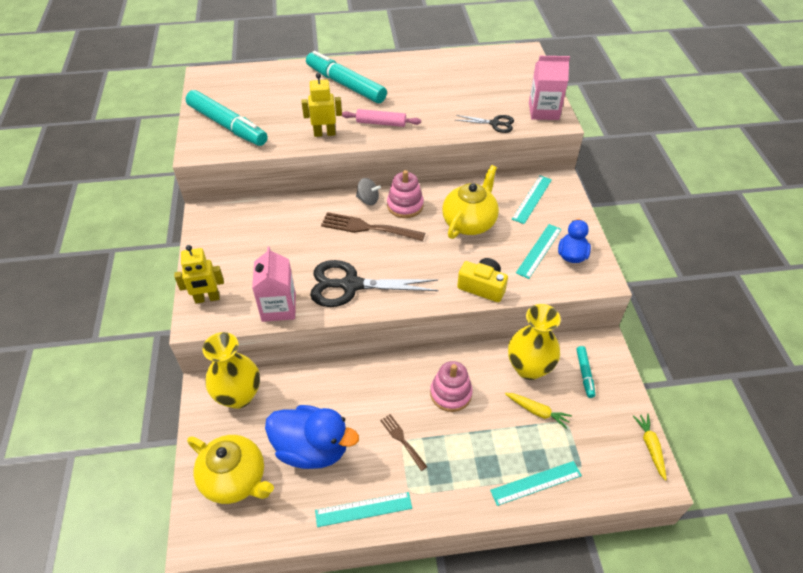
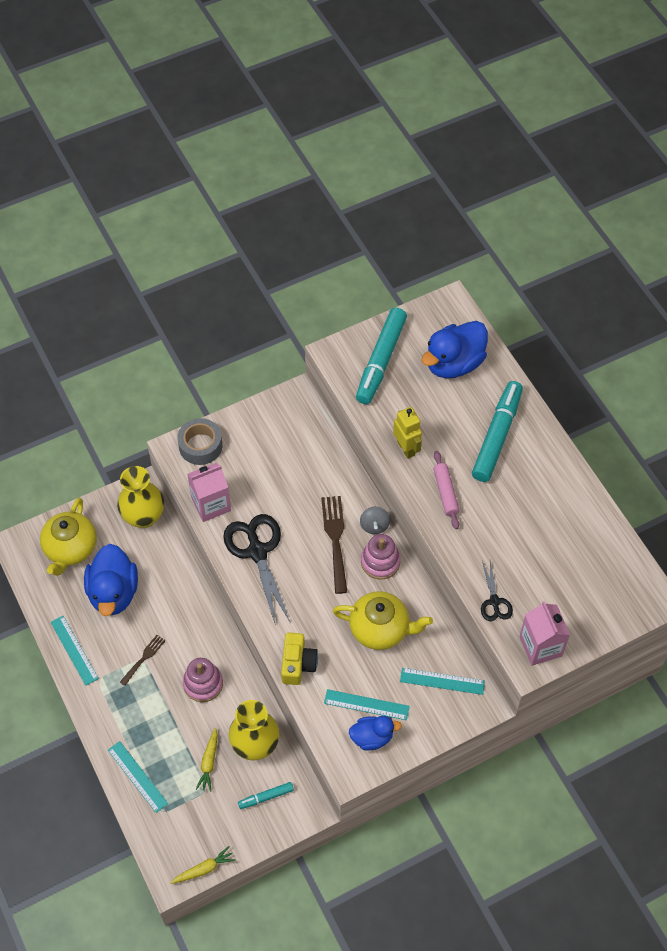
camera: 70 degrees right, 10 degrees up
(207, 298) = (200, 446): yellow robot -> grey tape
(262, 88) = (454, 363): none -> blue duck

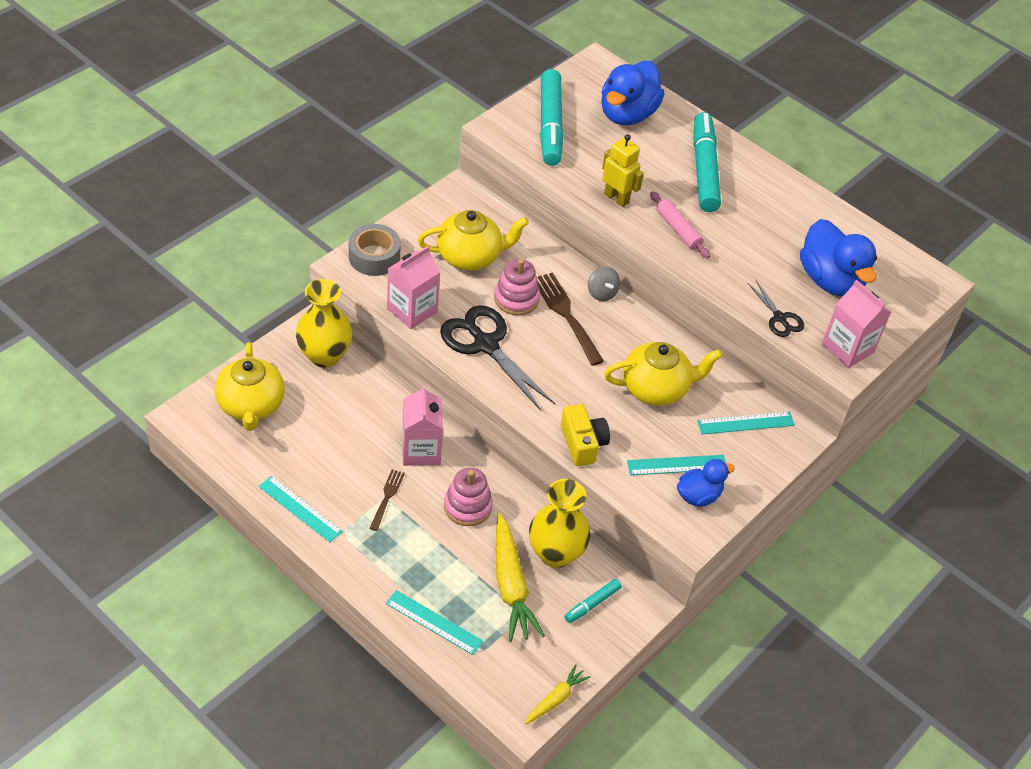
camera: 25 degrees left, 10 degrees down
(113, 592) = (322, 439): blue duck -> blue duck (830, 280)
(186, 623) = (421, 450): none -> pink carton
(209, 762) = (511, 585): yellow carrot -> yellow carrot, size x1.83
(279, 464) = (470, 256): none -> yellow teapot
(380, 562) = (624, 325): pink stacking toy -> pink stacking toy (516, 299)

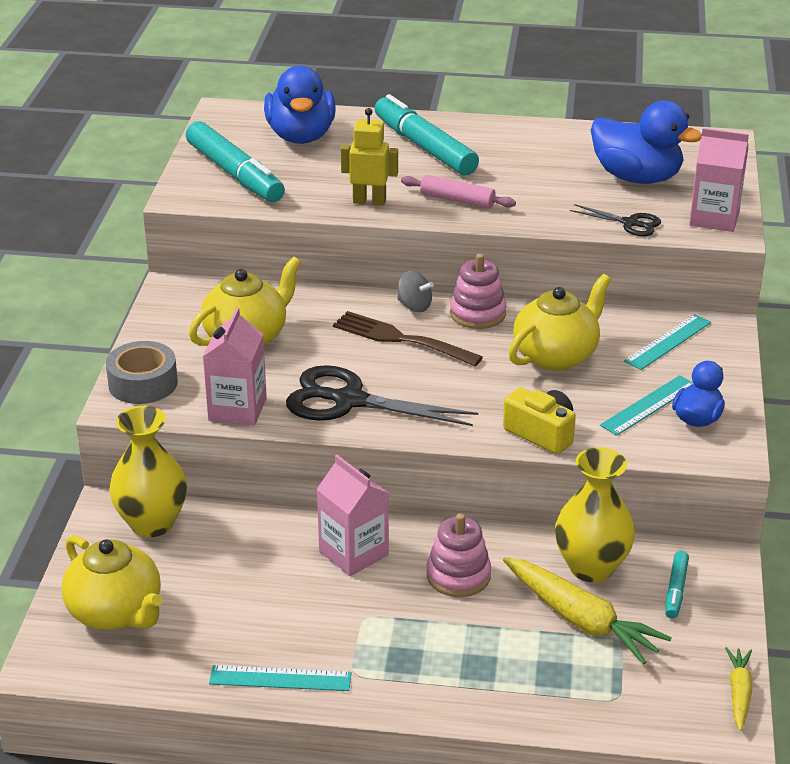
camera: 30 degrees left, 15 degrees down
(387, 497) = (365, 614): brown fork -> none
(434, 622) = (542, 699): turquoise ruler -> none
(516, 299) = (335, 349): pink stacking toy -> pink stacking toy (477, 314)

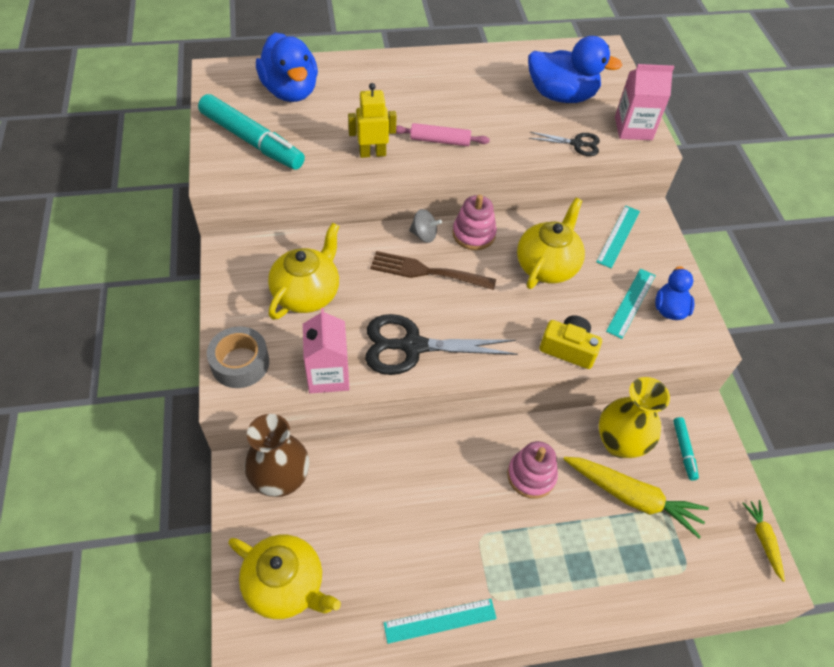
camera: 20 degrees left, 20 degrees up
(152, 523) = (281, 479): yellow vase -> brown vase
(353, 553) = (447, 472): pink carton -> none
(424, 147) = (392, 88): turquoise marker -> none

